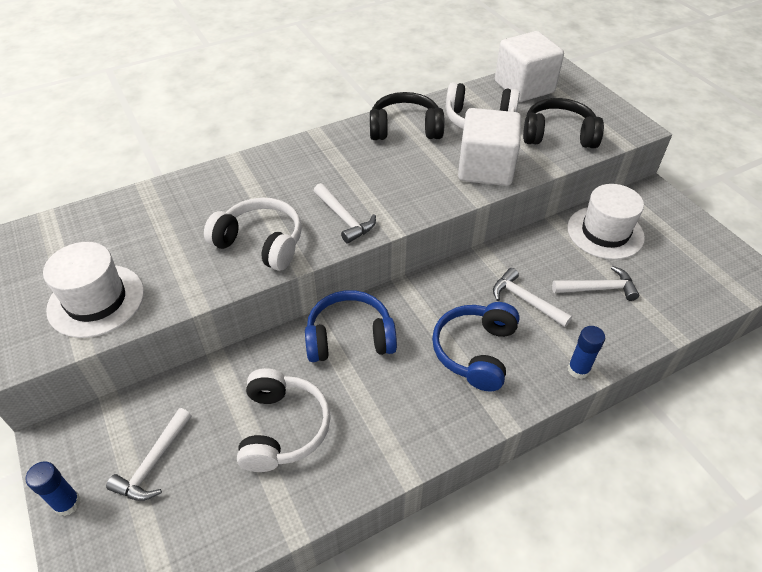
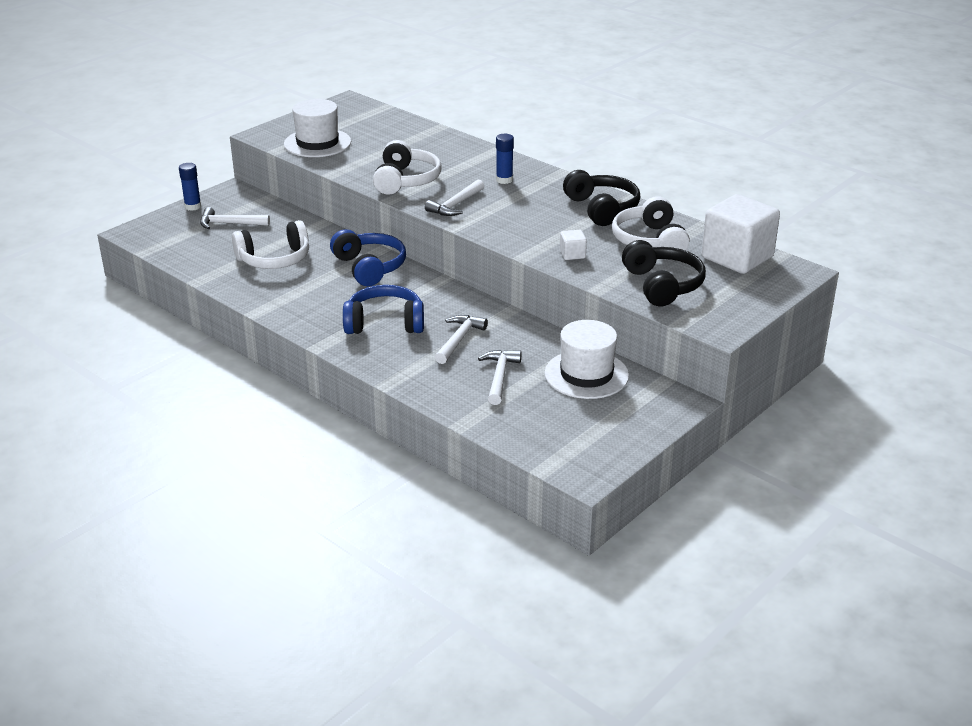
camera: 70 degrees right, 15 degrees down
(485, 168) = (572, 254): white cube -> white cube, size x0.41
(578, 369) = (391, 374): blue glue stick -> blue glue stick (504, 180)
(598, 288) = (499, 376): white hammer -> white hammer turned 150 degrees counterclockwise

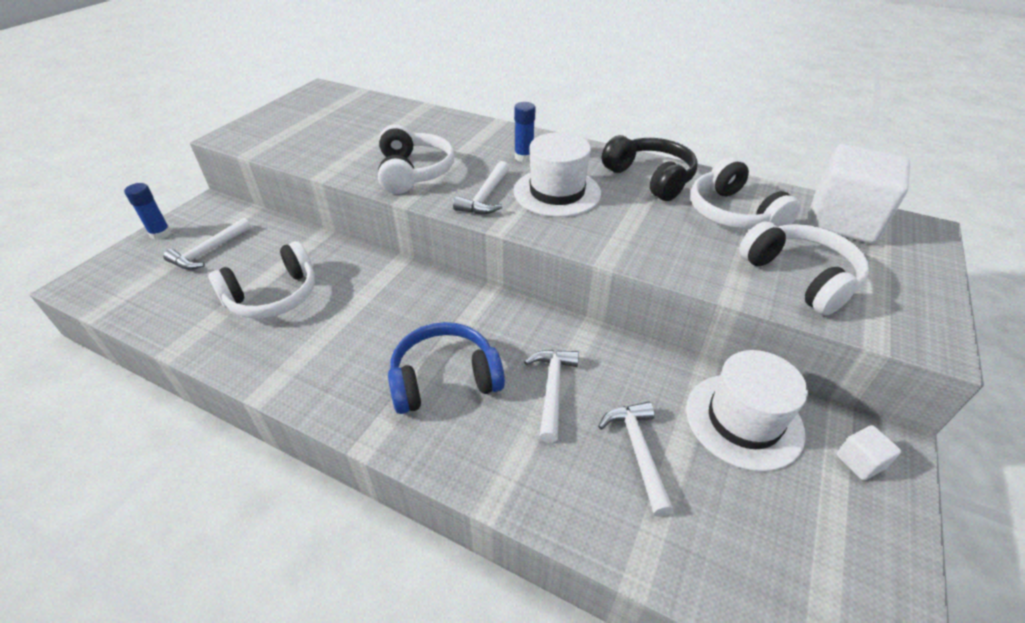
camera: 15 degrees left, 10 degrees up
(229, 224) = (209, 251): white hammer -> white hammer turned 45 degrees counterclockwise
(317, 143) = (296, 139): white hat -> white hat (557, 192)
(369, 267) = (396, 288): blue headphones -> none
(572, 254) = (662, 247): white cube -> white cube (860, 461)
(662, 285) = (800, 277): black headphones -> white headphones

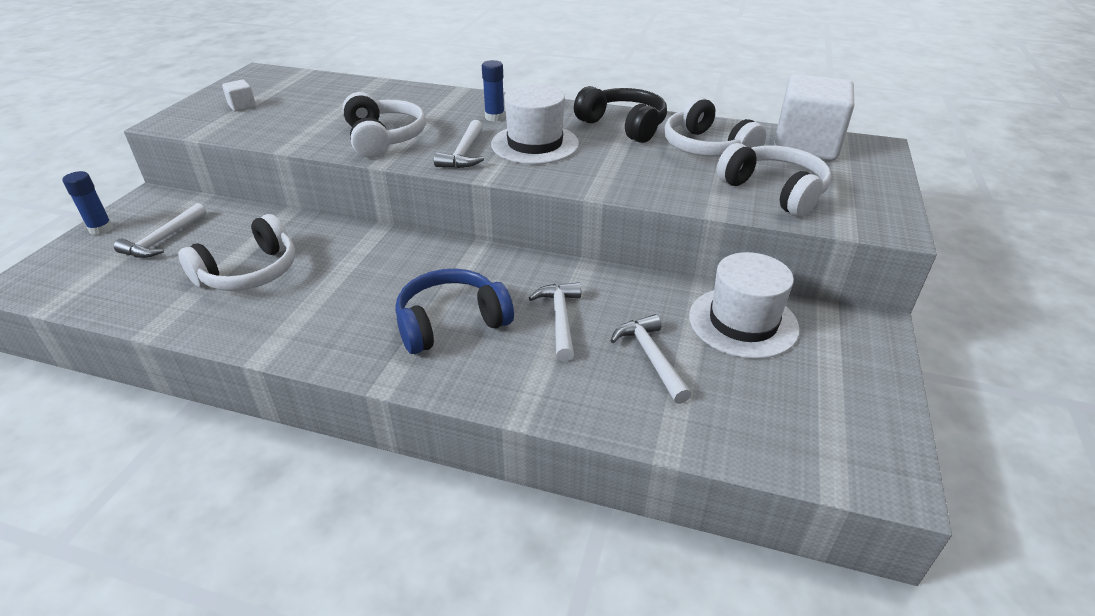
camera: 10 degrees left, 5 degrees down
(860, 461) = (848, 340): white cube -> white cube (242, 106)

